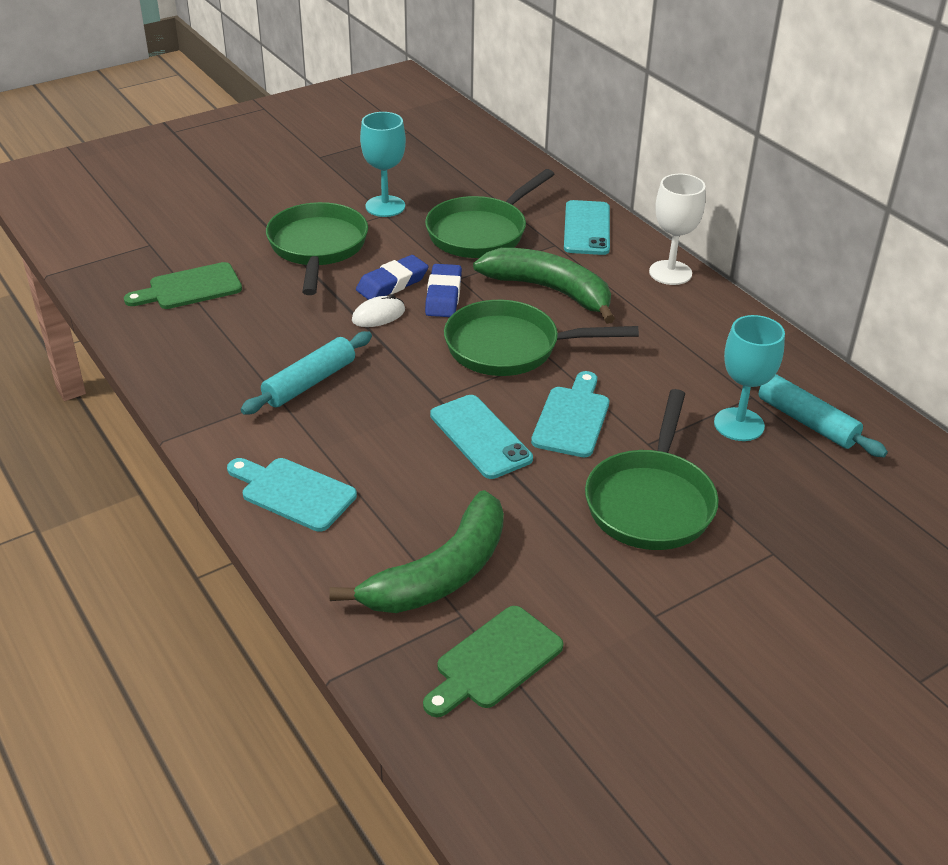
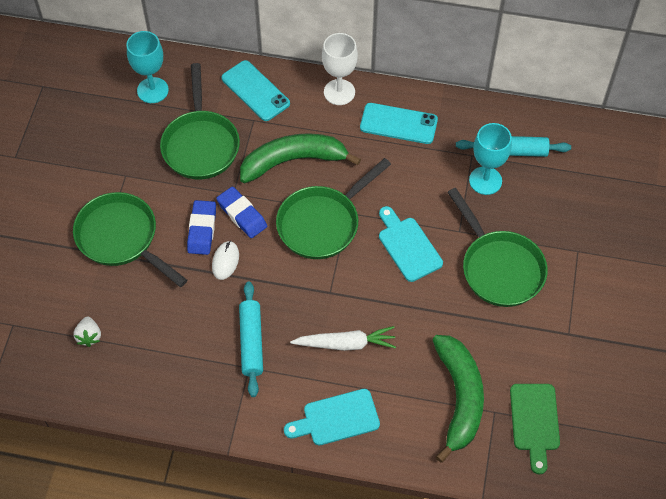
camera: 45 degrees left, 20 degrees up
(190, 288) = (89, 336): green cutting board -> white strawberry
(385, 206) = (116, 168): turquoise goblet -> turquoise goblet (152, 90)
(393, 445) = (346, 344): none -> white carrot
(480, 437) = (380, 299): turquoise phone -> turquoise phone (398, 124)

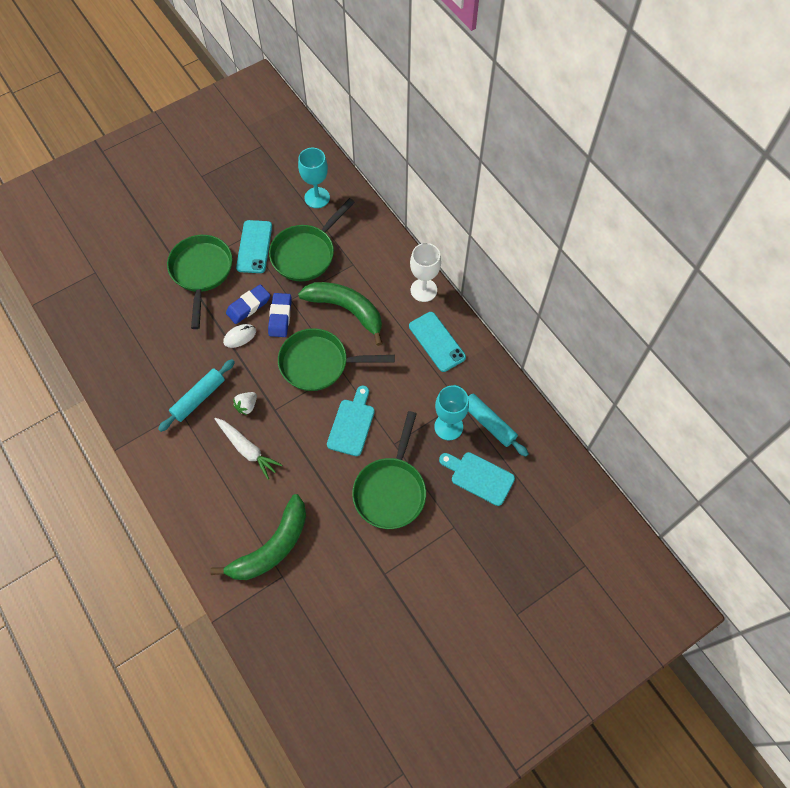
camera: 45 degrees right, 5 degrees up
(89, 336) = (123, 314): white strawberry -> white strawberry (247, 406)
(255, 91) = (374, 247): turquoise phone -> turquoise phone (254, 247)
(336, 418) = (191, 488): turquoise cutting board -> turquoise cutting board (479, 477)
(534, 422) = (298, 607): green cutting board -> none

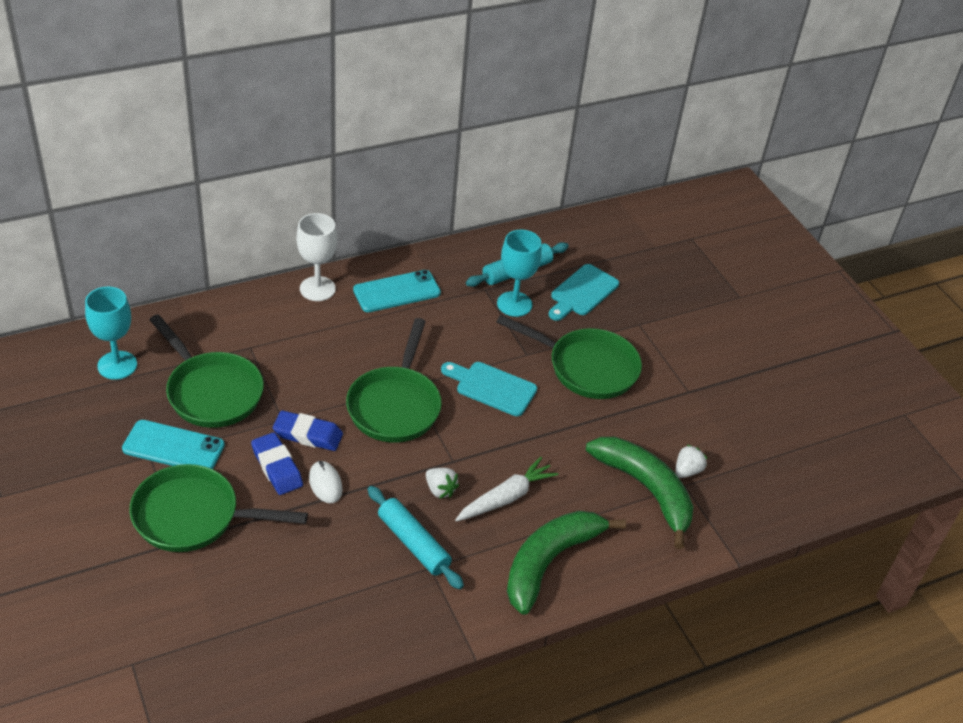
camera: 85 degrees left, 20 degrees down
(297, 577) = (687, 471): none -> white strawberry
(346, 310) = (321, 365): green banana -> green banana (549, 562)

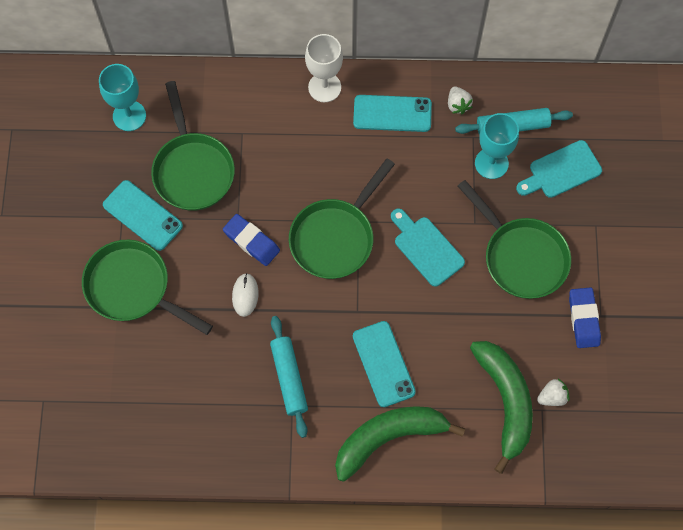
camera: 30 degrees right, 25 degrees up
(277, 467) = (214, 265): blue eraser -> blue eraser (583, 319)
(440, 490) = (333, 336): white strawberry -> white strawberry (458, 105)
(506, 497) = (383, 364): white carrot -> turquoise phone

